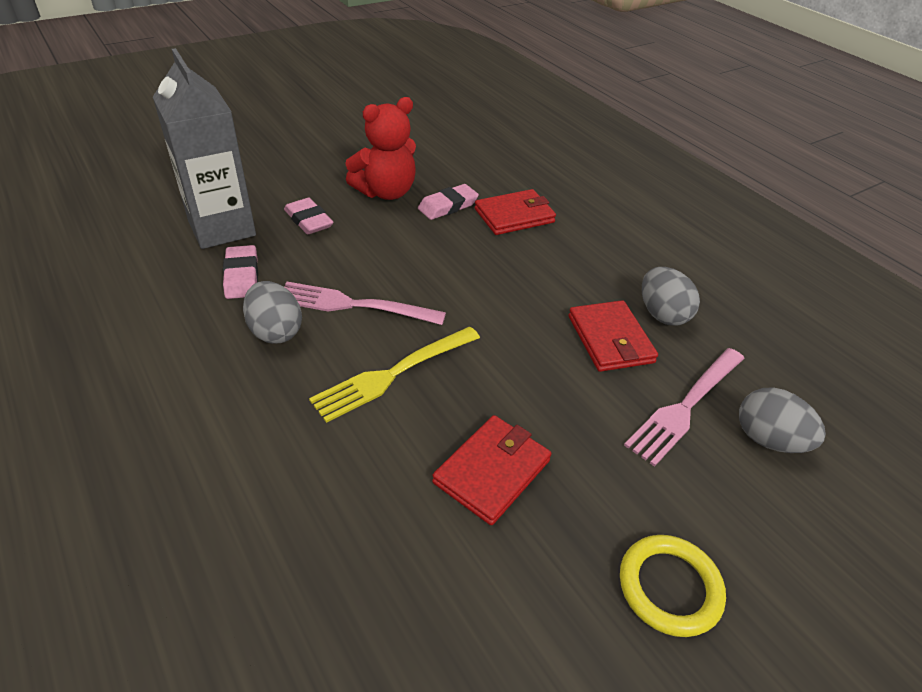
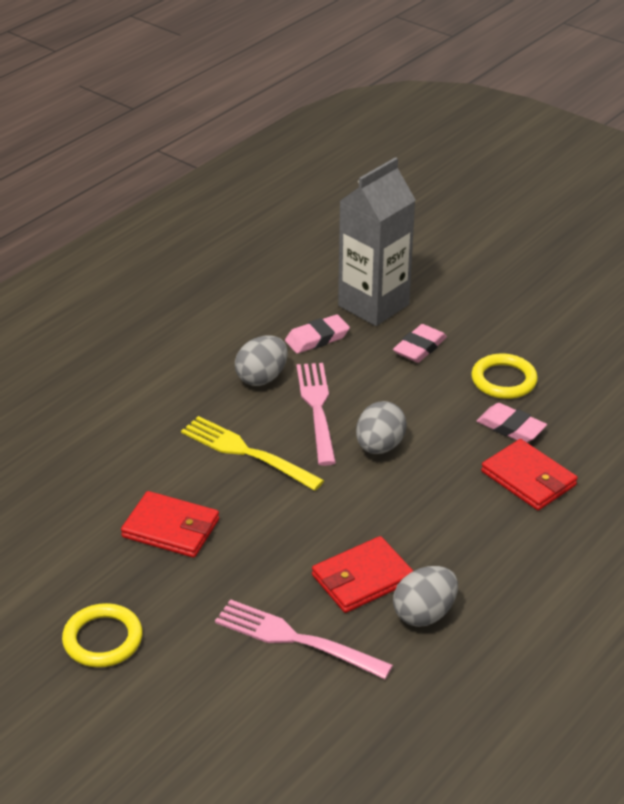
camera: 75 degrees right, 5 degrees down
(386, 192) = (503, 380): red teddy bear -> yellow ring
(768, 439) = (280, 700): grey egg -> grey egg (379, 446)

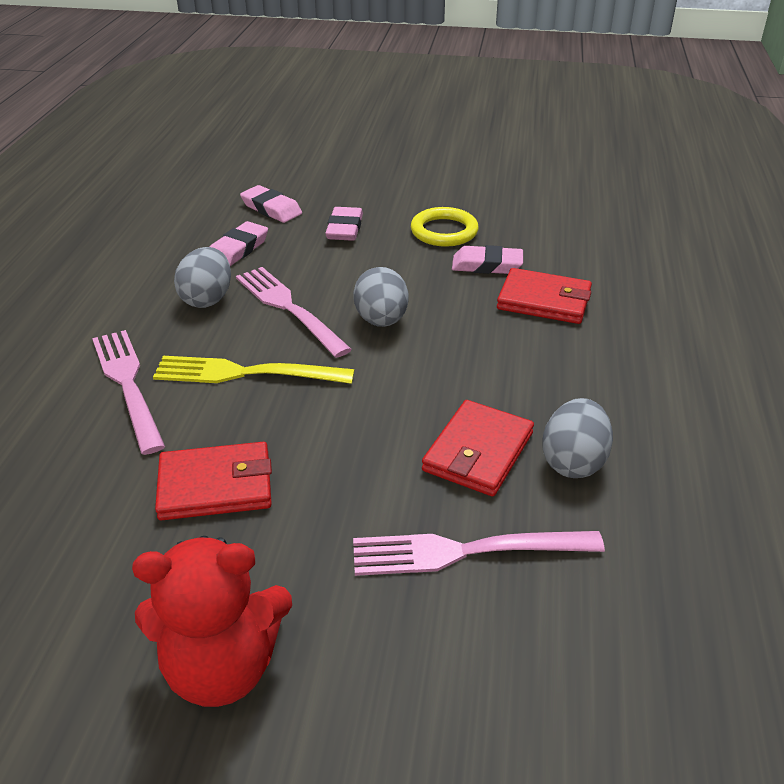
camera: 30 degrees left, 0 degrees up
(103, 639) = (222, 667): yellow ring -> red teddy bear
(161, 430) = (128, 384): none -> pink fork
(373, 305) = (271, 209): grey carton -> pink eraser

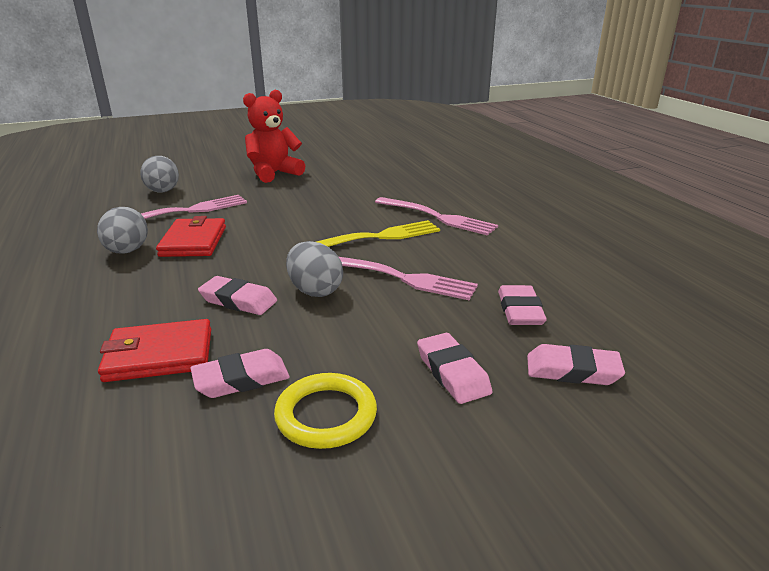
camera: 150 degrees right, 10 degrees down
(207, 299) = (472, 266): grey egg -> grey egg (163, 192)
(216, 485) = (332, 201): red wallet -> none
(460, 333) = (238, 300): none -> pink eraser

